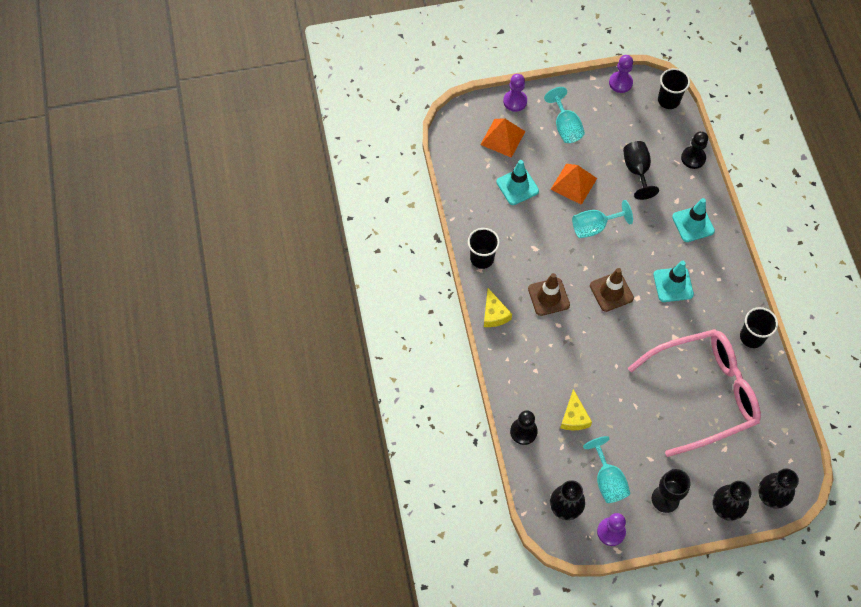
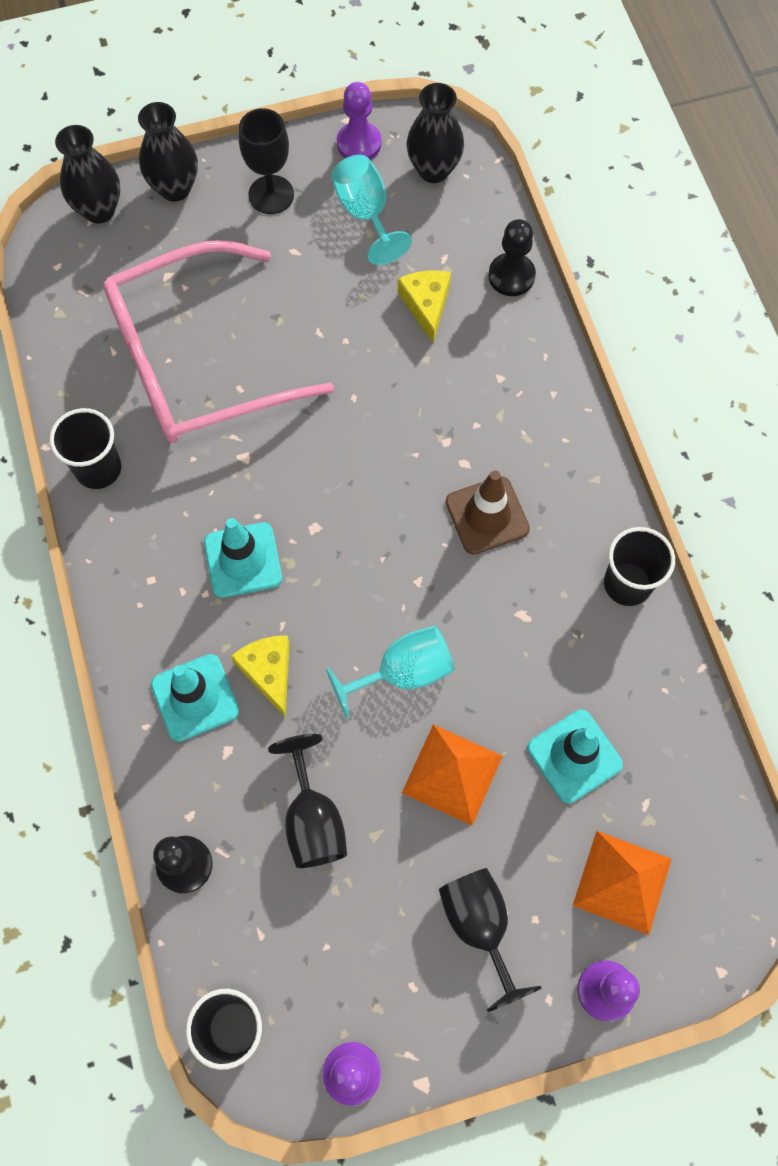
camera: 175 degrees right, 5 degrees up
(494, 314) = (588, 474): yellow cheese -> yellow cheese (268, 672)
(565, 127) = (480, 925): turquoise goblet -> black goblet
(611, 292) = (365, 535): brown traffic cone -> none

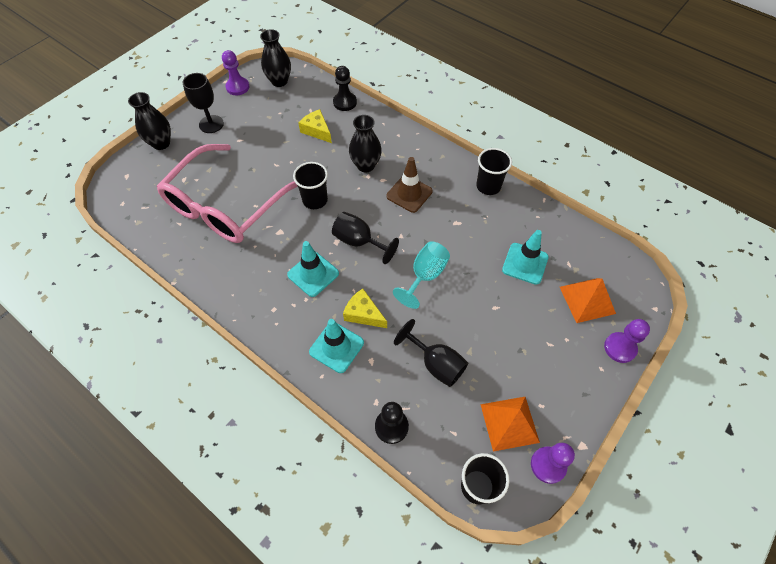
camera: 35 degrees left, 10 degrees down
(98, 469) = (209, 276): black cup -> black cup (315, 200)
(99, 210) = (128, 170): black vase -> black vase (366, 165)
(366, 214) = (262, 111): turquoise goblet -> none
(452, 774) = (481, 303): orange pyramid -> orange pyramid (509, 423)
(480, 925) = (546, 358): black goblet -> black goblet (359, 242)

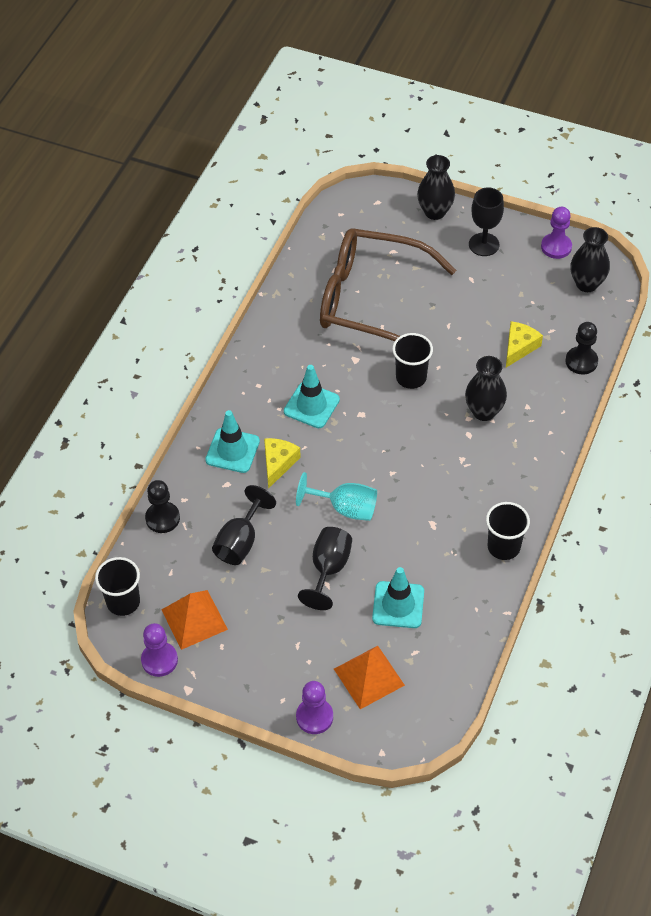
camera: 75 degrees right, 5 degrees down
(226, 205) = (372, 300): pink glasses -> brown glasses
(359, 242) = (369, 435): black goblet -> black goblet (329, 569)
(409, 194) = (457, 466): brown traffic cone -> none

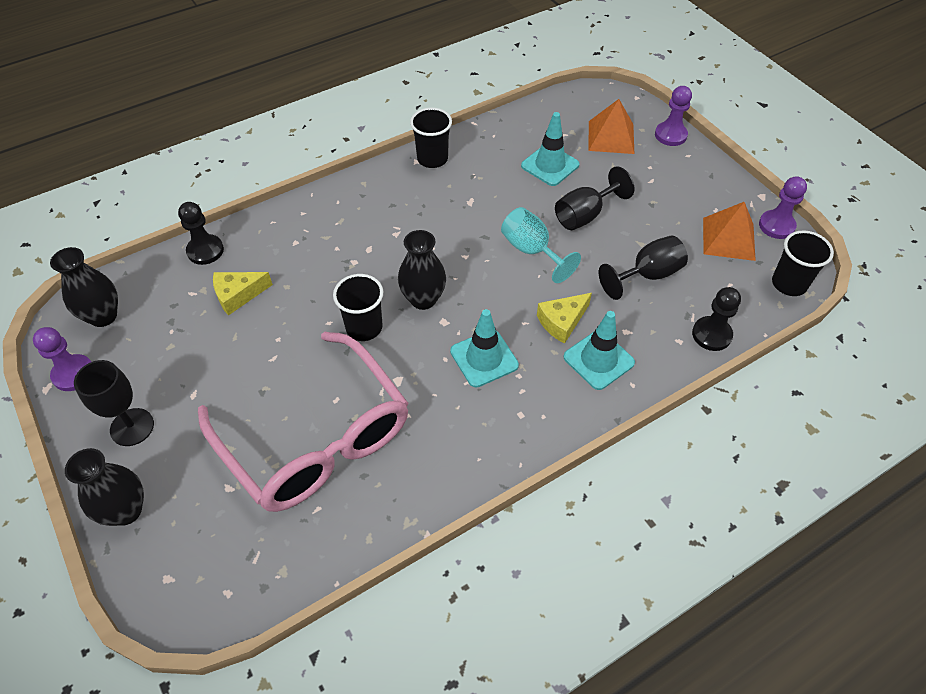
camera: 145 degrees left, 0 degrees up
(372, 300) = (315, 437): brown glasses -> pink glasses
(484, 411) = (335, 259): black vase -> black vase (423, 299)

